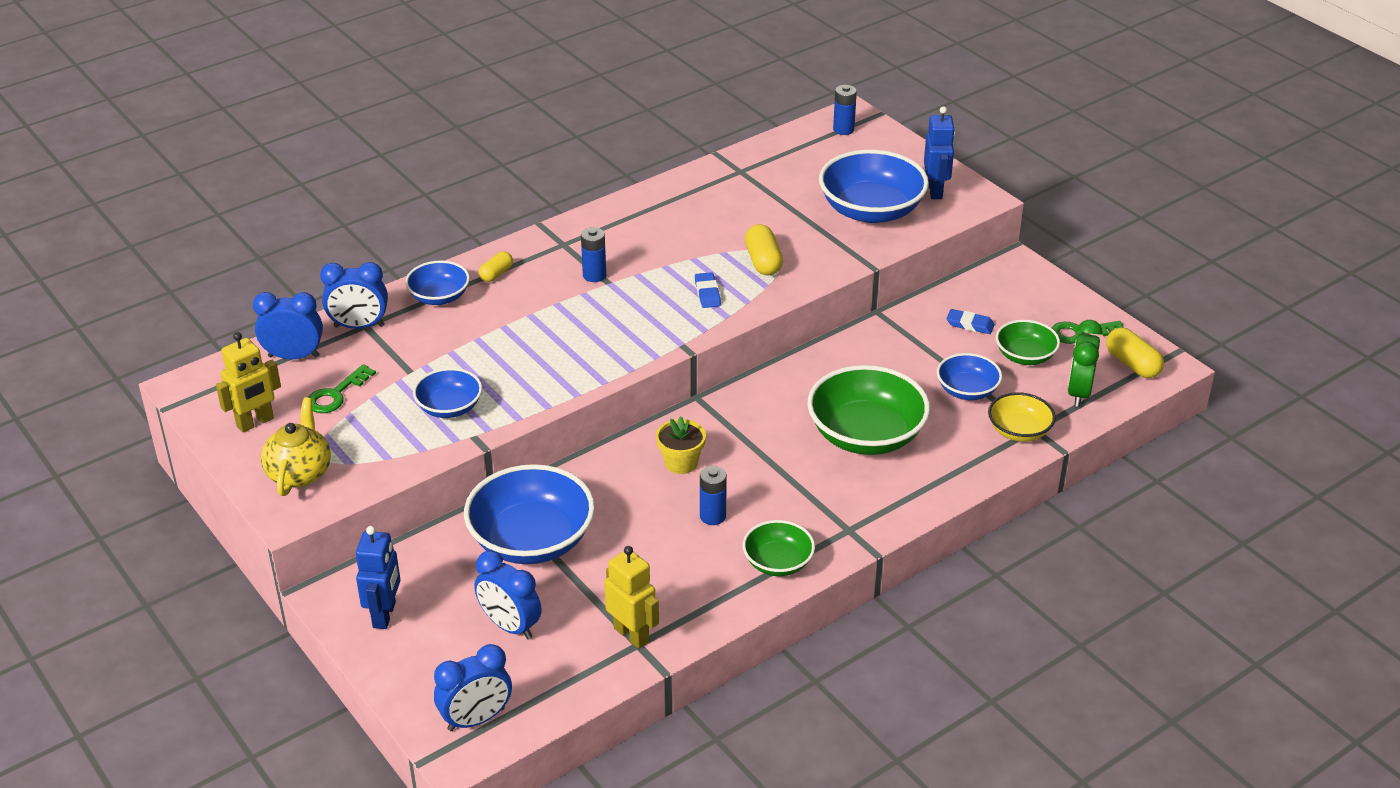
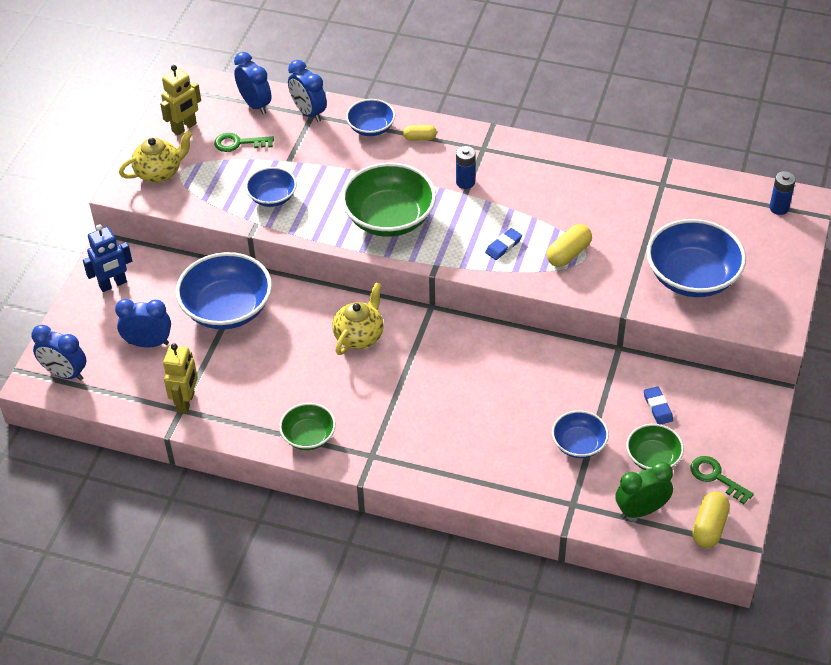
camera: 55 degrees right, 10 degrees up
(255, 422) = (184, 127): yellow robot -> yellow robot turned 60 degrees counterclockwise
(510, 626) = (148, 343): blue clock -> blue clock turned 90 degrees clockwise
(681, 463) = (359, 336): yellow flower pot -> yellow teapot
(712, 516) = (323, 380): blue battery -> none
(866, 435) = (475, 414): green bowl -> green bowl (389, 218)
(935, 191) = (758, 299): blue robot -> none
(1019, 431) = (562, 496): yellow bowl -> none

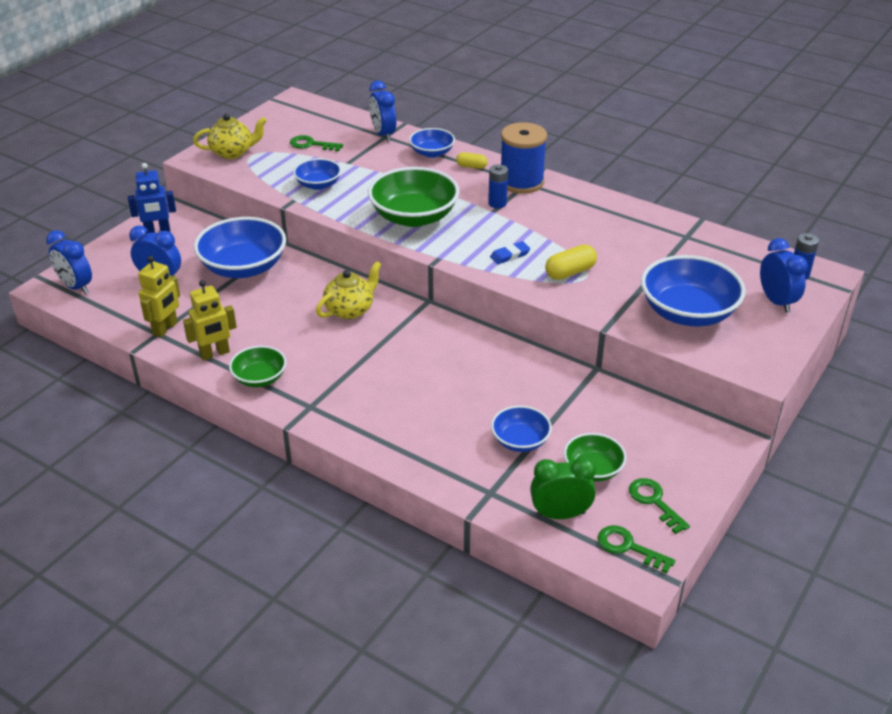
camera: 15 degrees right, 10 degrees down
(184, 127) = (272, 127): yellow robot -> yellow robot (215, 354)
(255, 104) = (341, 122): blue clock -> blue clock (776, 301)
(478, 148) = (521, 182): none -> blue spool
(658, 407) = (616, 426): blue eraser -> none
(709, 527) = (629, 547): yellow capsule -> green key

